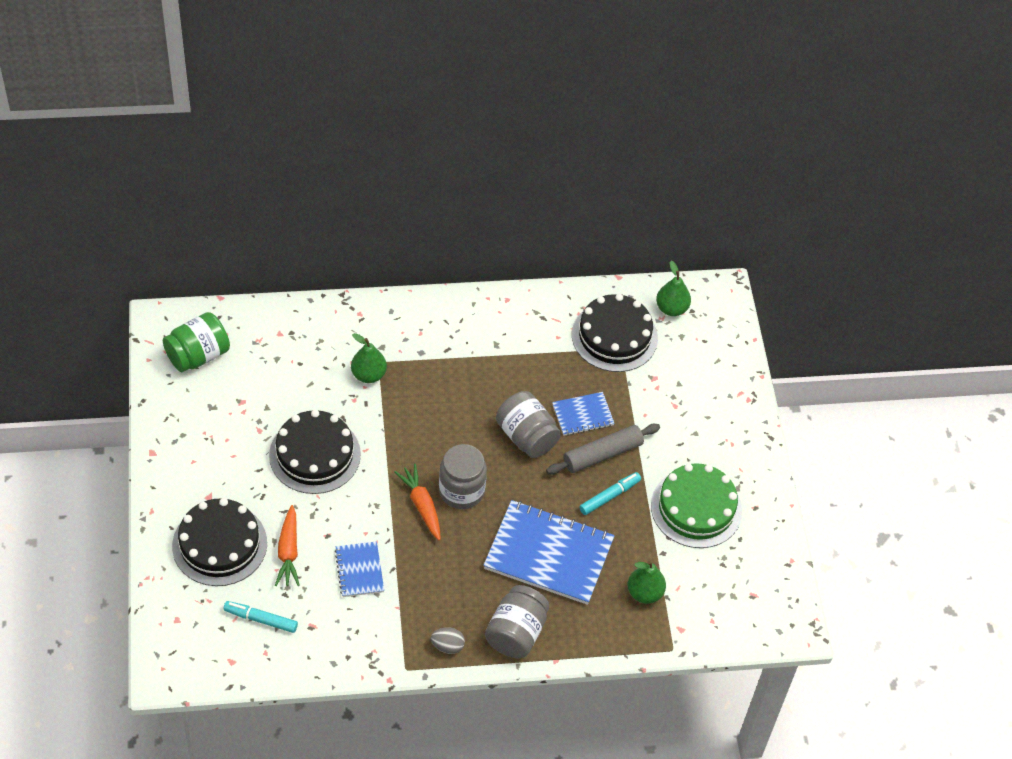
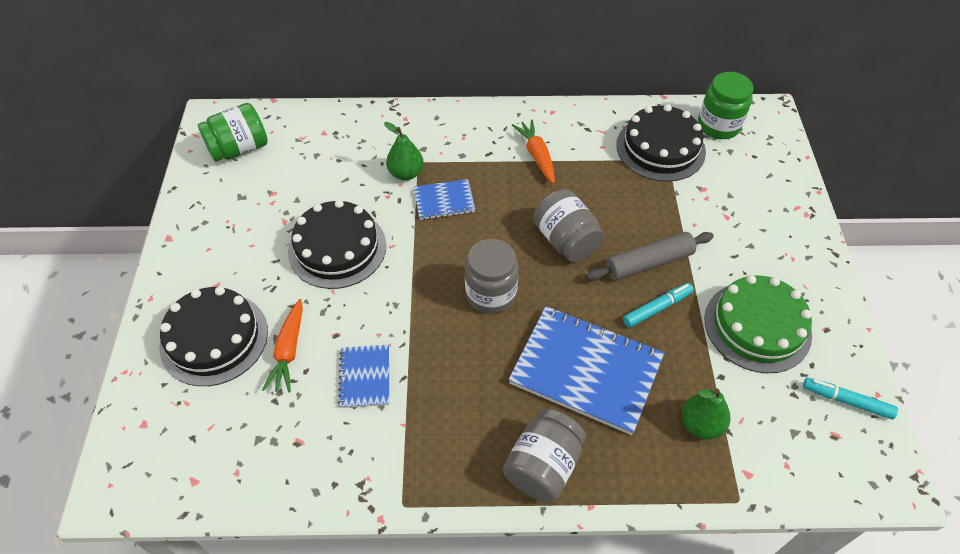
camera: 10 degrees right, 0 degrees up
(261, 619) = (240, 430): turquoise marker -> turquoise marker (846, 401)
(421, 505) = (445, 307): orange carrot -> orange carrot (537, 156)
(447, 646) = (457, 478): grey egg -> none
(582, 415) = (627, 221): blue notebook -> blue notebook (444, 201)
(671, 308) = (718, 126): green pear -> green jar

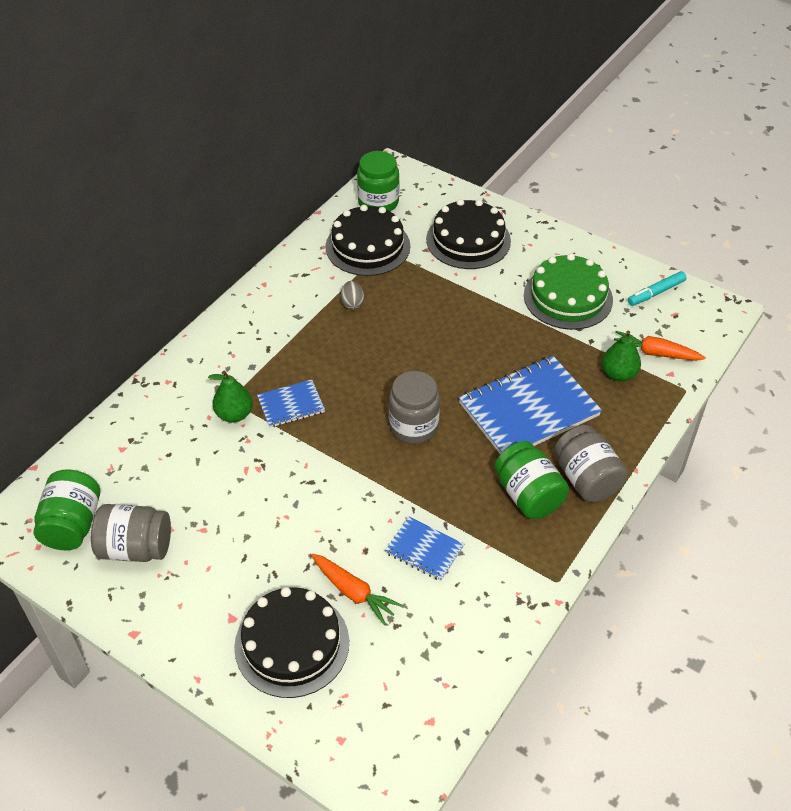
camera: 55 degrees left, 5 degrees down
(337, 248) = (273, 505): black cake -> black cake (468, 240)
(444, 201) = (291, 405): blue notebook -> blue notebook turned 45 degrees clockwise
(484, 426) = (528, 495): none -> green jar
(537, 156) = (301, 320): orange carrot -> orange carrot (655, 353)
(566, 240) = (404, 352): grey jar -> grey jar (136, 548)
(586, 176) = (352, 303): none -> grey egg
(648, 262) = (466, 319): grey rolling pin -> none
(657, 308) = (509, 339): turquoise marker -> none

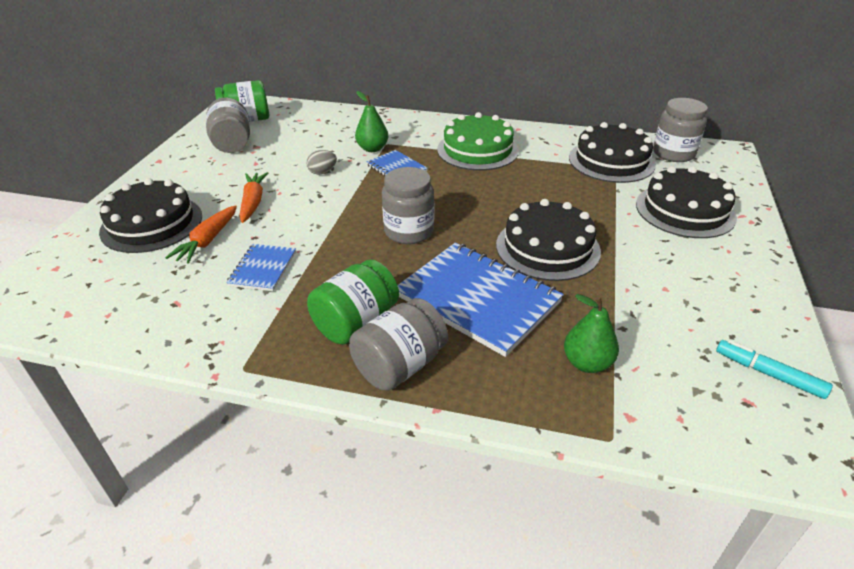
camera: 70 degrees right, 10 degrees down
(352, 303) = (533, 169): grey egg -> grey egg (322, 172)
(378, 202) = (673, 153): green jar -> grey jar
(480, 343) = (547, 247): none -> black cake
(568, 297) = (675, 295): green cake -> green cake (477, 150)
(655, 353) = (654, 393): orange carrot -> orange carrot (253, 202)

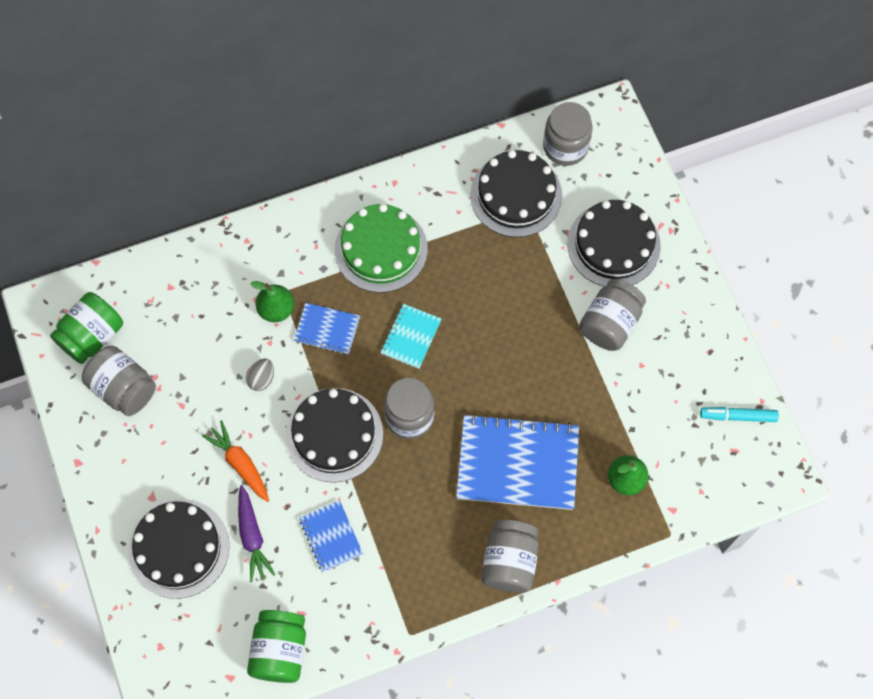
camera: 35 degrees left, 30 degrees up
(208, 241) = (252, 536): orange carrot -> purple carrot
(356, 323) = (450, 544): green jar -> green jar (280, 650)
(456, 193) = (411, 337): none -> turquoise notebook
(547, 247) = (532, 368): black cake -> black cake (334, 434)
(648, 251) = (610, 323): none -> grey jar

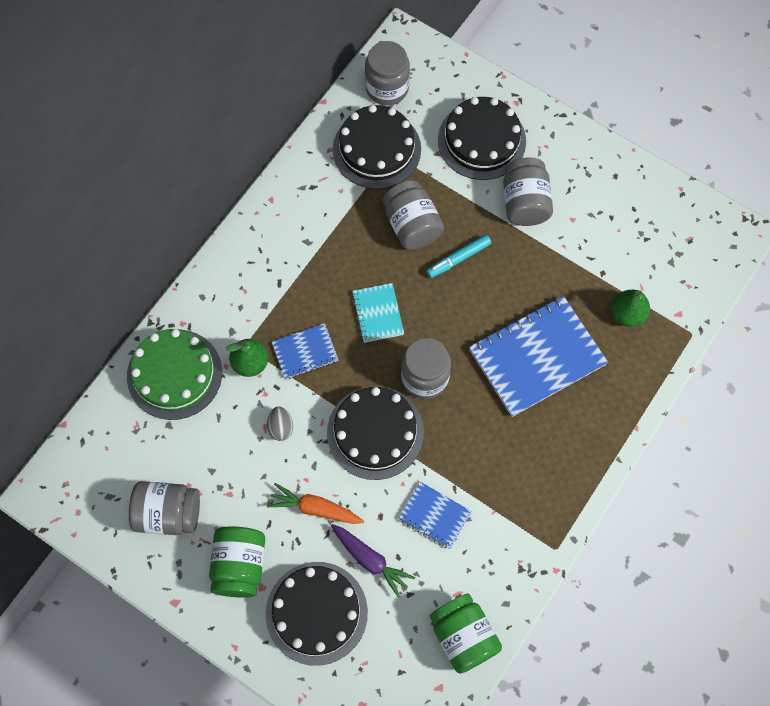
camera: 35 degrees left, 0 degrees up
(92, 336) = (107, 488): green jar -> green jar (240, 566)
(381, 249) = (300, 259): green cake -> green cake (174, 374)
(509, 561) = (588, 438): grey jar -> grey jar (412, 225)
(738, 416) = (672, 211): turquoise marker -> turquoise marker (458, 259)

